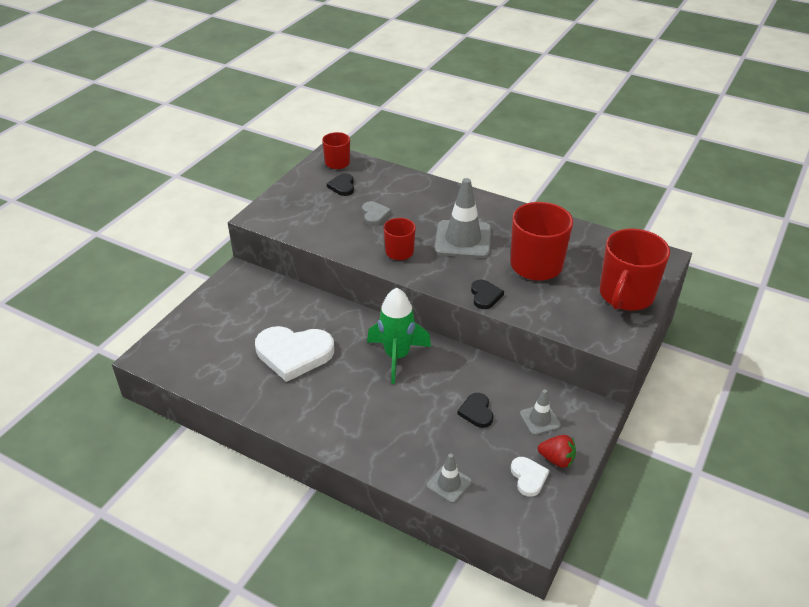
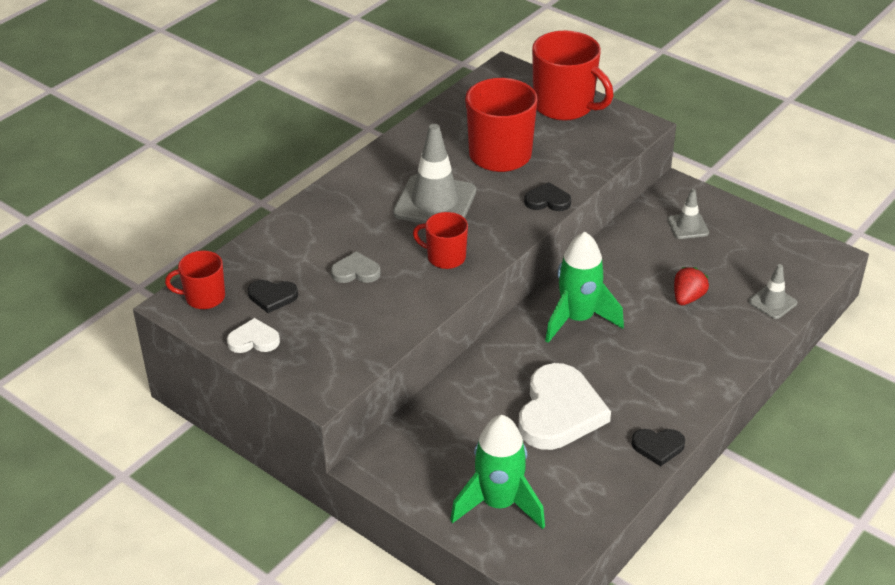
camera: 80 degrees left, 0 degrees up
(205, 331) = (498, 503): none -> green rocket
(476, 412) = (673, 268): black heart -> black heart (658, 447)
(528, 477) = (764, 247): white heart -> white heart (253, 340)
(557, 459) = (741, 225): red strawberry -> red strawberry (687, 298)

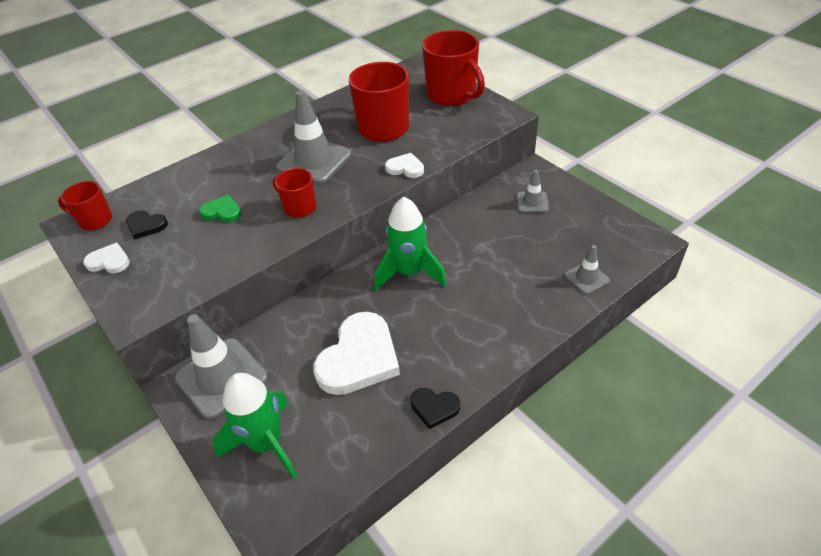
camera: 15 degrees right, 5 degrees up
(356, 271) = (222, 212): grey heart -> green heart
(417, 451) = (221, 377): none -> grey traffic cone
(547, 200) = (405, 168): black heart -> white heart
(687, 298) = (511, 265): red strawberry -> none

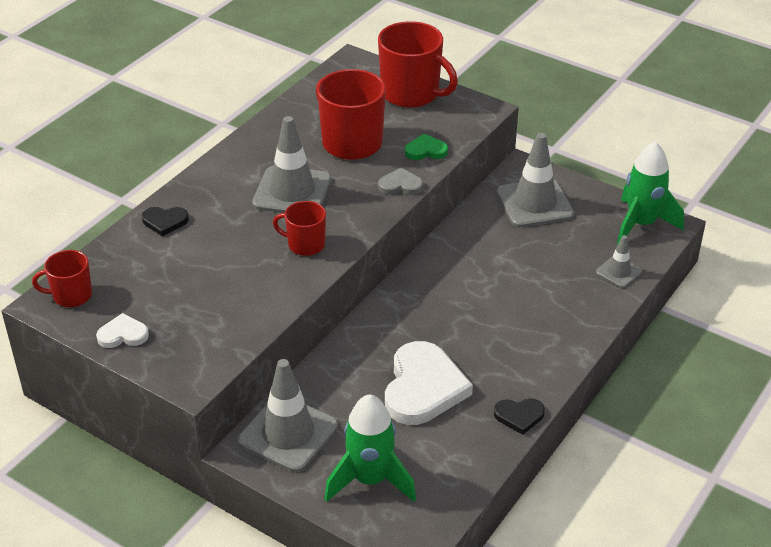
camera: 20 degrees left, 5 degrees down
(146, 226) = (139, 291): black heart -> black heart (165, 222)
(222, 212) = (219, 263): green heart -> green heart (425, 150)
(405, 168) = (400, 185): white heart -> grey heart
(409, 272) = (435, 297): green rocket -> green rocket (641, 224)
(532, 202) = (534, 203): grey traffic cone -> grey traffic cone, size x1.93

